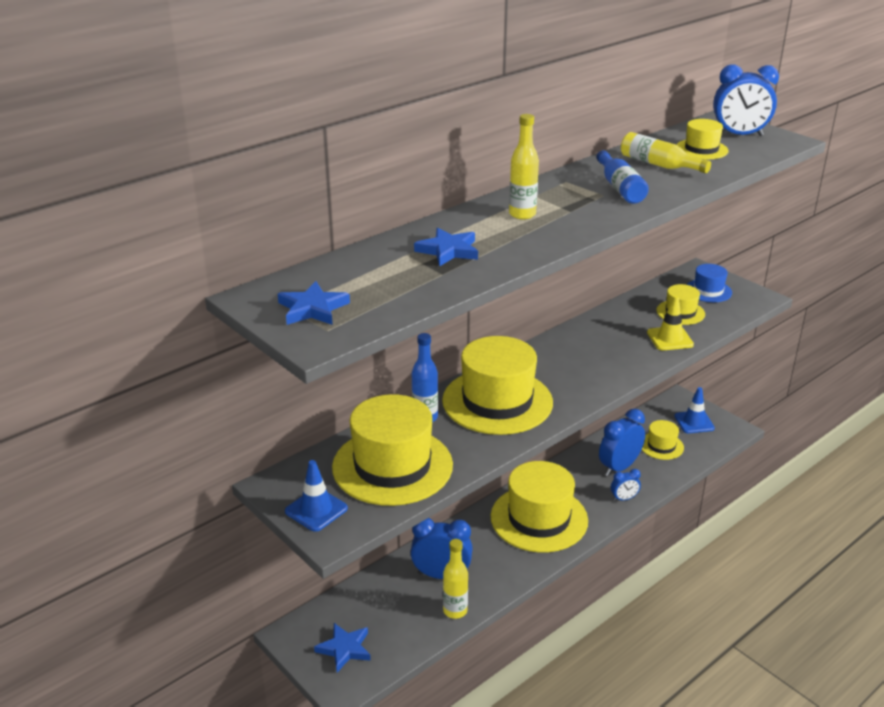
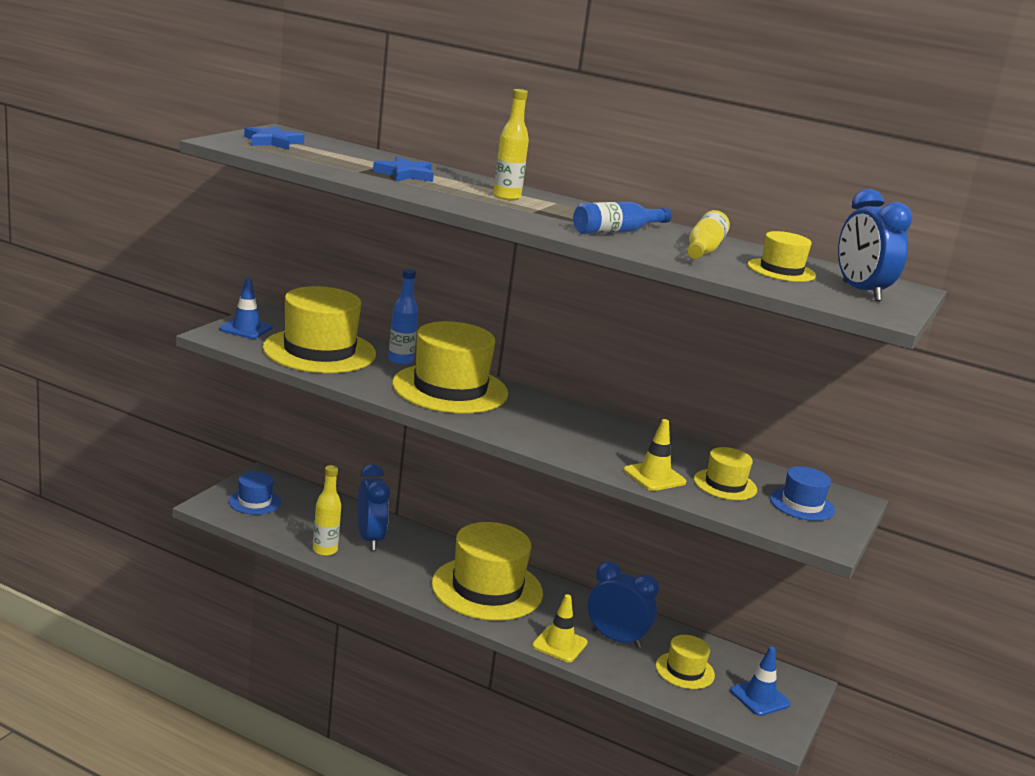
camera: 65 degrees right, 10 degrees down
(344, 649) = (254, 502): blue star -> blue hat
(624, 499) = (559, 644): blue clock -> yellow traffic cone

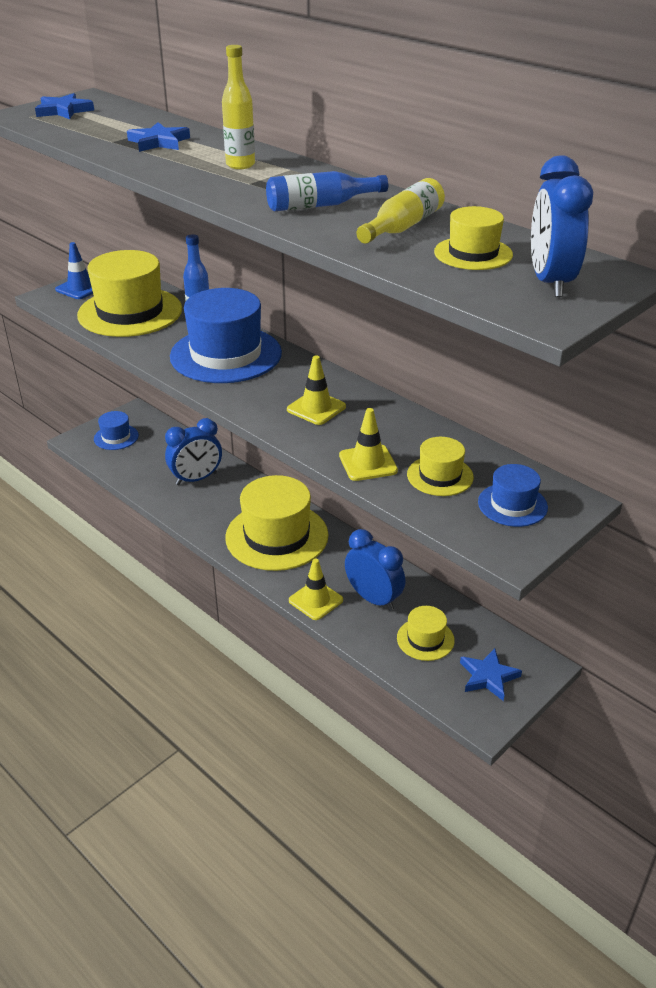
camera: 20 degrees right, 15 degrees up
(325, 550) = (151, 488): yellow bottle -> none
(370, 539) = (196, 479): blue clock -> blue clock turned 60 degrees clockwise
(450, 389) = (226, 355): yellow hat -> blue hat
(573, 433) = (316, 408): none -> yellow traffic cone
(760, 697) = (488, 676): blue traffic cone -> blue star

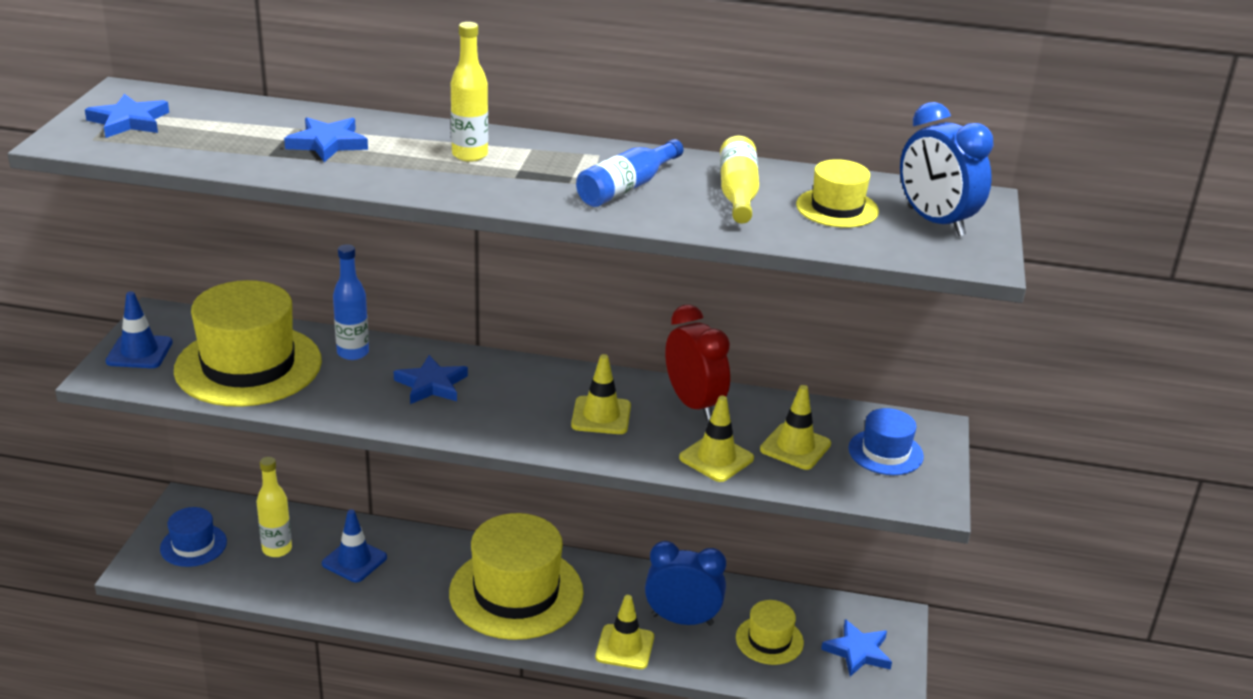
camera: 35 degrees left, 5 degrees down
(159, 456) = (277, 549): none -> yellow bottle
(196, 479) = (354, 560): blue clock -> blue traffic cone
(226, 355) = (431, 384): blue hat -> blue star
(394, 421) = (694, 404): none -> red clock
(440, 476) = (795, 447): yellow hat -> yellow traffic cone

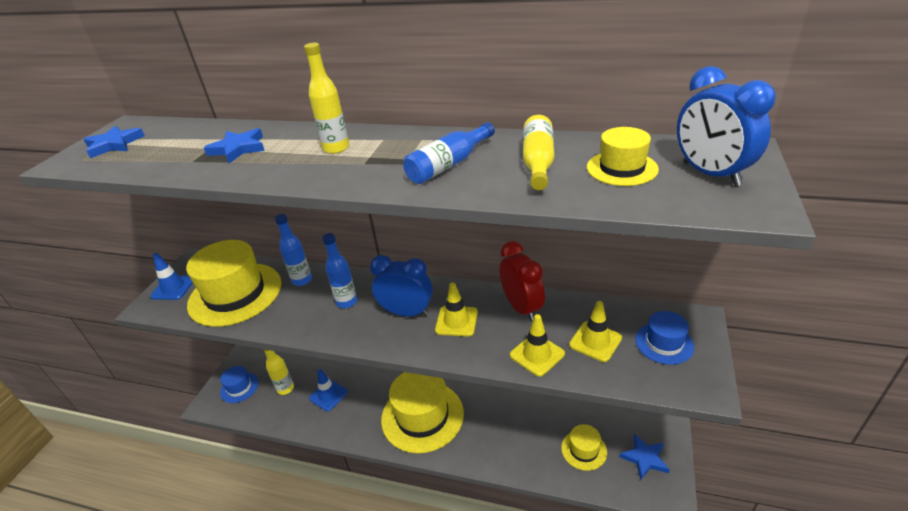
camera: 10 degrees right, 5 degrees up
(431, 384) = (347, 302): blue star -> blue bottle
(624, 647) = (488, 458): yellow traffic cone -> none
(682, 619) = (526, 434): blue clock -> blue clock (407, 312)

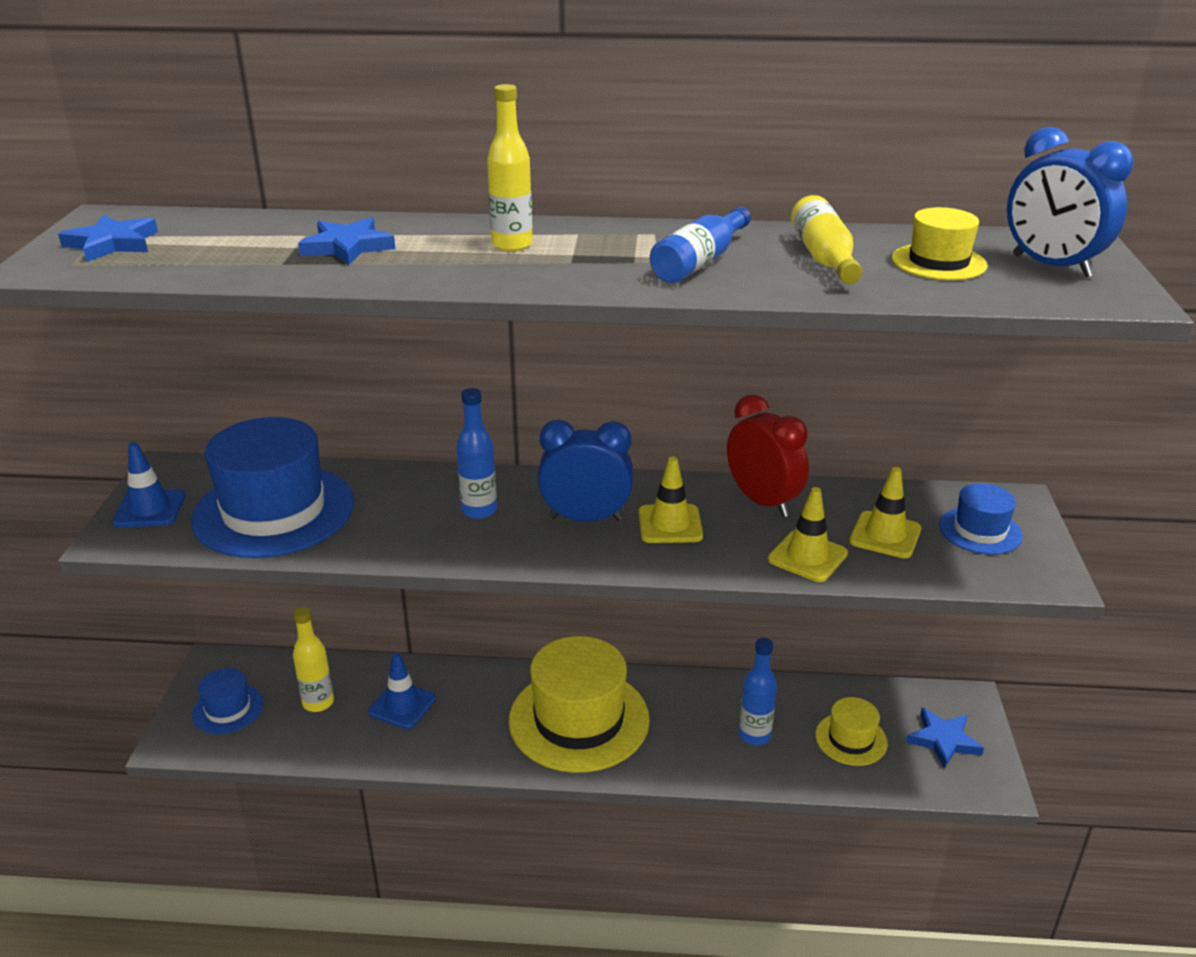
camera: 15 degrees left, 5 degrees down
(235, 294) = (274, 511): yellow hat -> blue hat
(302, 280) = (386, 486): blue bottle -> blue bottle (754, 735)

